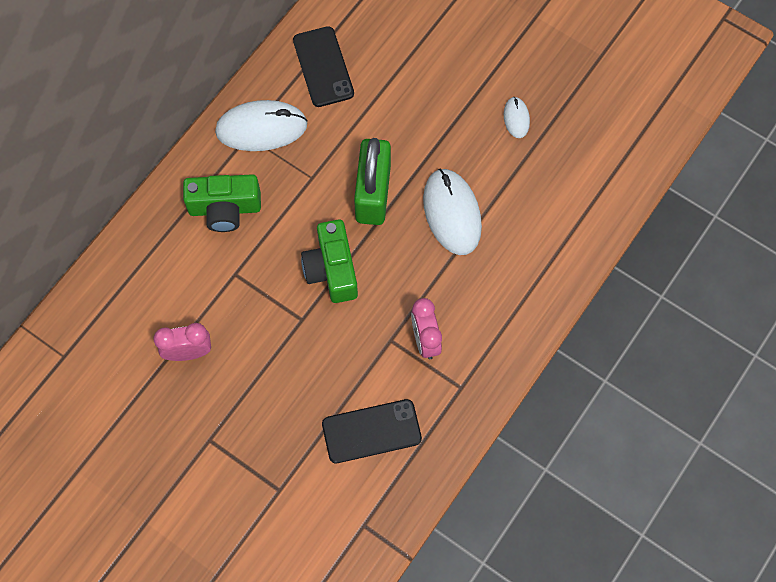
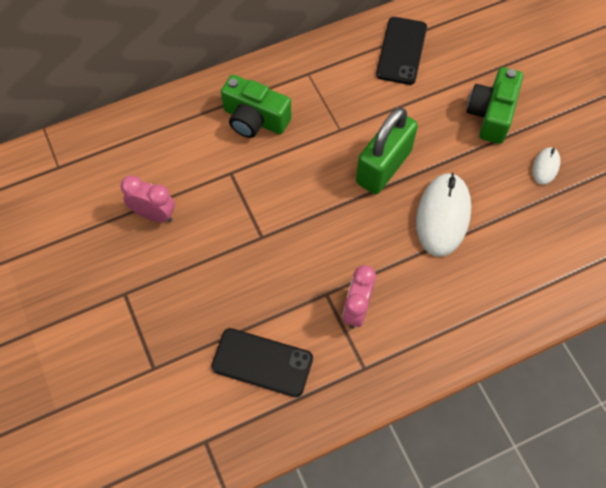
camera: 30 degrees right, 5 degrees down
(261, 128) = (322, 73): white mouse -> none
(332, 269) = (311, 210): green camera -> green camera (491, 114)

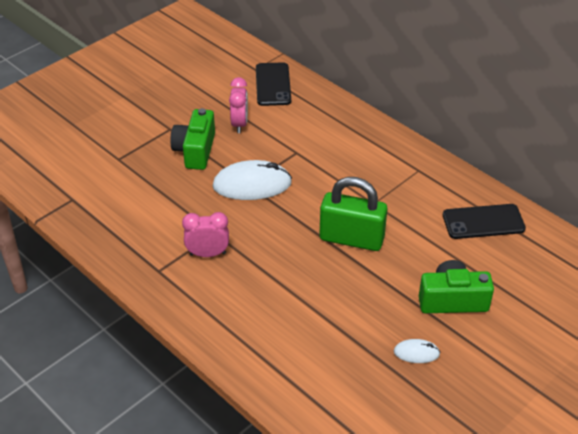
camera: 70 degrees right, 20 degrees down
(254, 119) = (353, 152): green camera -> green camera (195, 150)
(262, 362) = (142, 212): black phone -> black phone (273, 84)
(443, 216) = (322, 288): white mouse -> white mouse (252, 185)

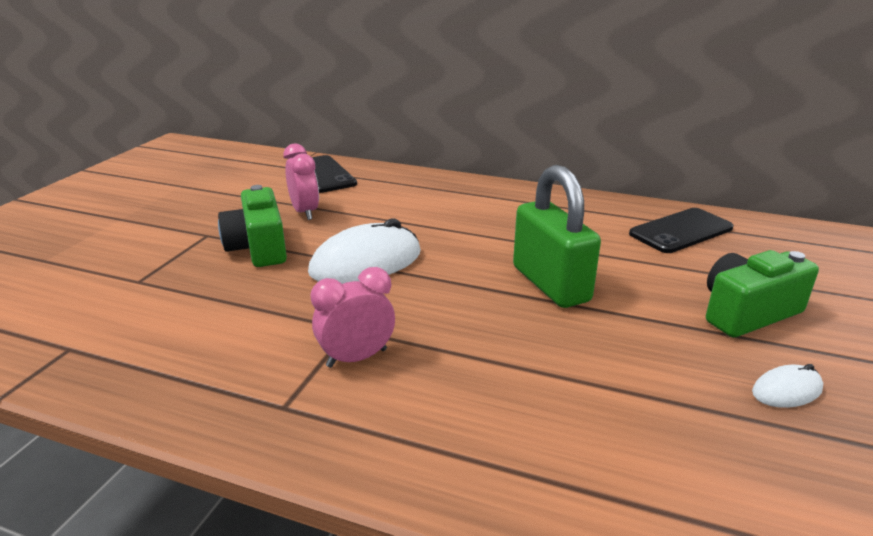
camera: 25 degrees left, 15 degrees down
(351, 238) = (550, 284): green padlock -> green padlock turned 75 degrees clockwise

